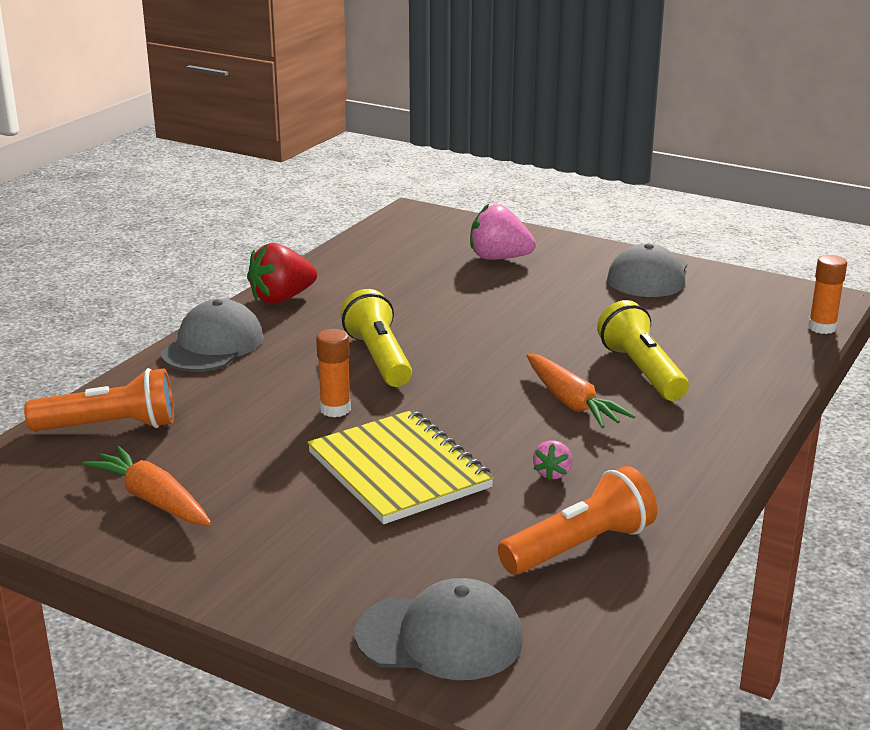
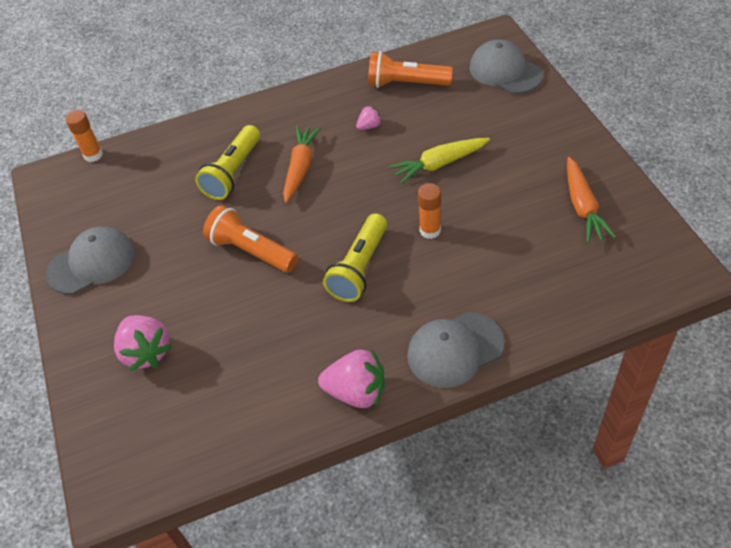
camera: 135 degrees left, 25 degrees up
(110, 426) = (577, 287): orange flashlight -> orange flashlight (251, 251)
(281, 298) = (356, 392): red strawberry -> pink strawberry
(399, 470) = (439, 164): yellow notebook -> yellow carrot

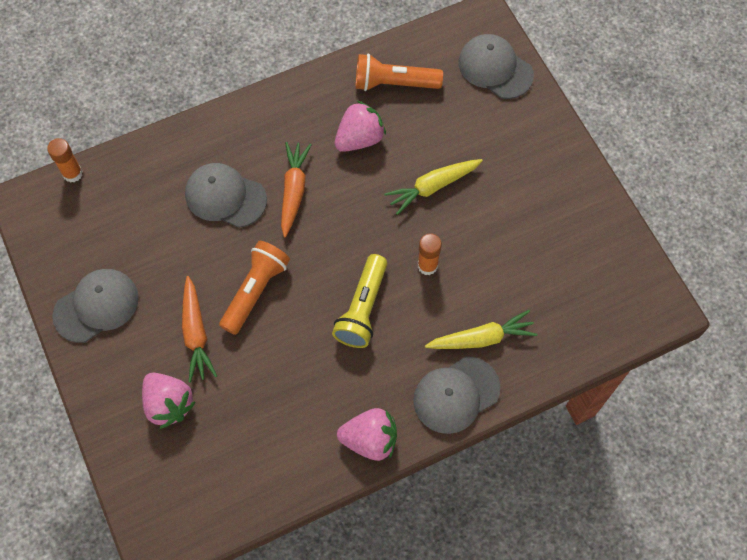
camera: 10 degrees left, 15 degrees up
(233, 173) = (225, 197): yellow flashlight -> grey cap
(251, 251) = (255, 291): orange flashlight -> orange flashlight turned 90 degrees clockwise
(369, 126) = (359, 139): pink strawberry -> pink strawberry, size x1.96
(485, 296) = (482, 338): none -> yellow carrot
(583, 207) = (571, 238): orange carrot -> orange carrot (196, 334)

